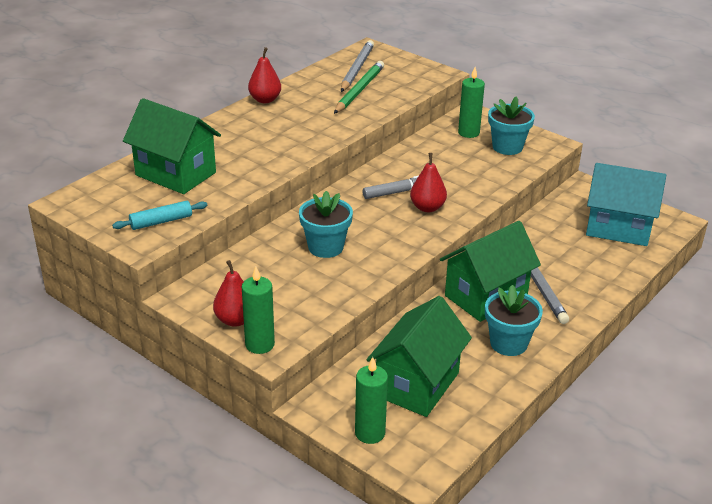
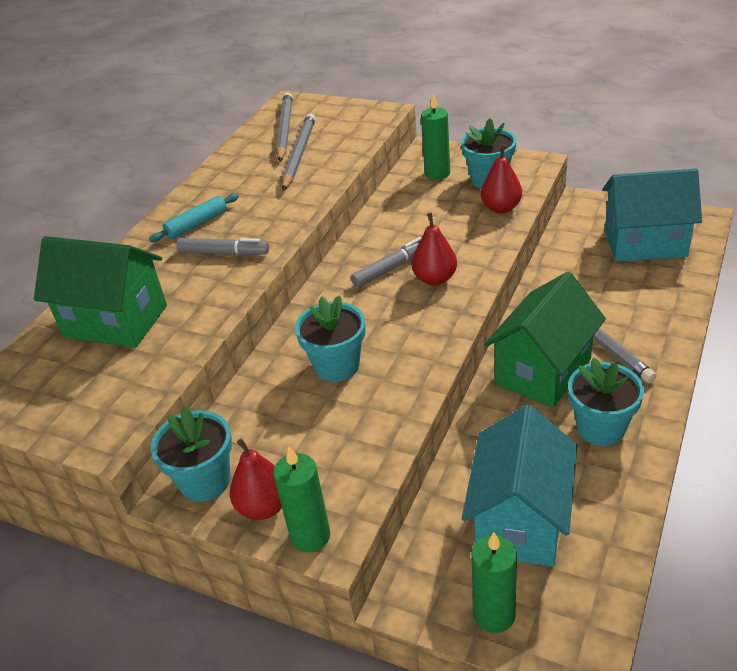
camera: 10 degrees left, 5 degrees up
(161, 221) = (120, 396): turquoise rolling pin -> turquoise rolling pin (197, 224)
(202, 295) = (205, 481): none -> turquoise flower pot
(265, 100) = (192, 193): red pear -> red pear (501, 208)
(271, 147) = (224, 253): none -> grey marker
(359, 90) = (299, 154): green pencil -> grey pencil
(417, 384) = (520, 520): green house -> turquoise house

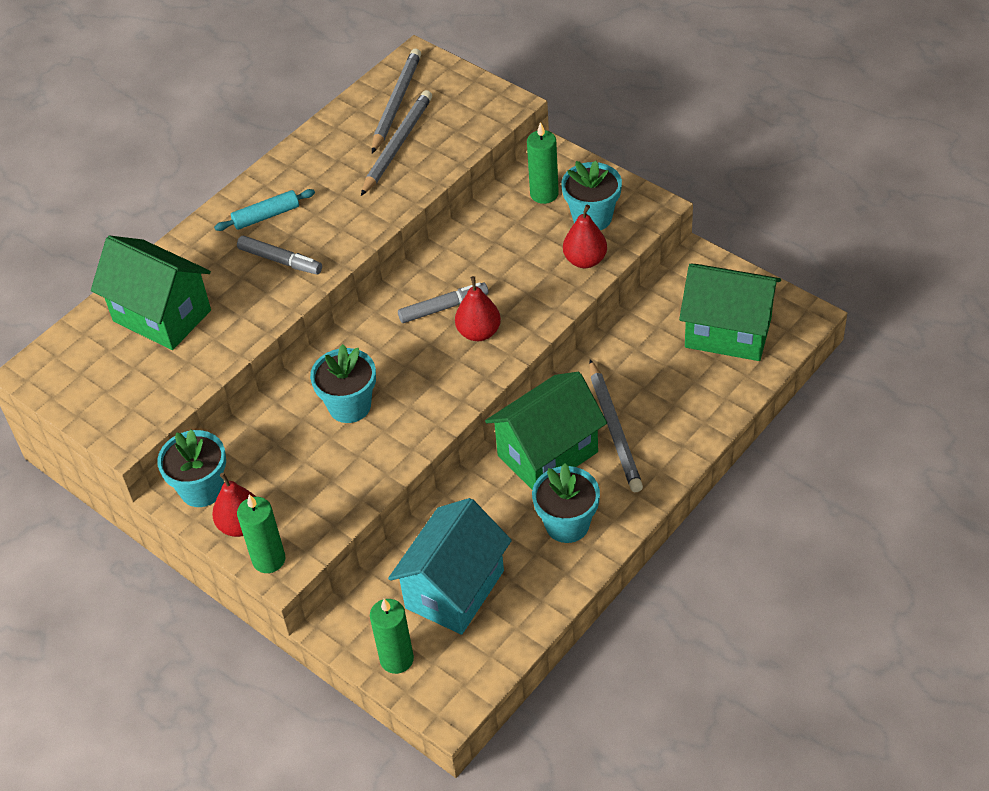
camera: 15 degrees right, 10 degrees up
(645, 243) = (728, 332): turquoise house -> green house

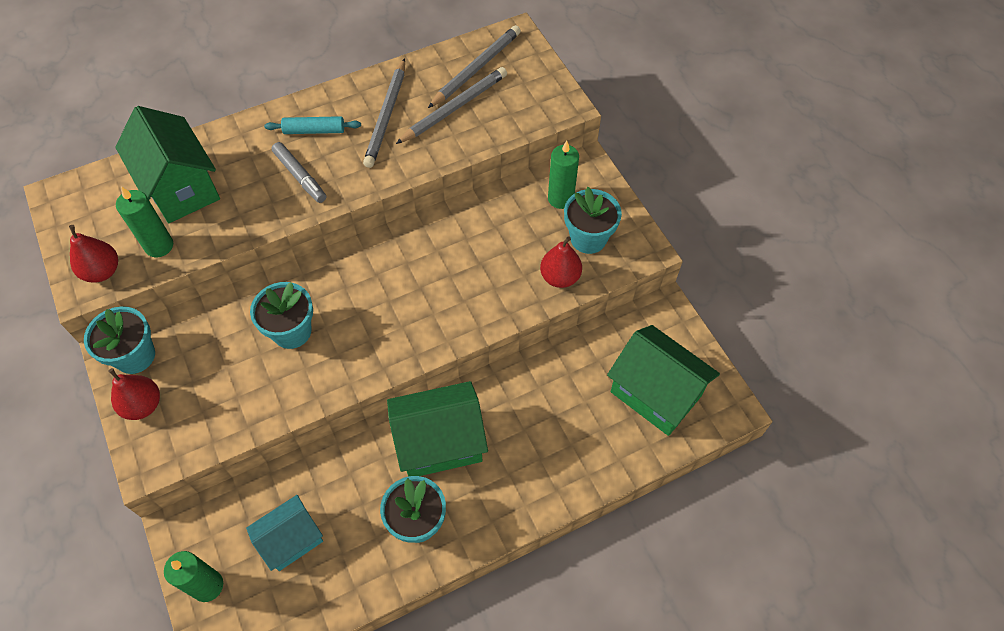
camera: 20 degrees right, 10 degrees up
(269, 560) = (143, 450): green candle -> green candle (159, 246)
(443, 307) = (419, 271): grey marker -> none
(454, 589) = (291, 540): turquoise house -> turquoise house, size x0.64
(479, 332) = (434, 308): red pear -> red pear (102, 271)
(614, 429) = (508, 445): grey pencil -> grey pencil (386, 116)

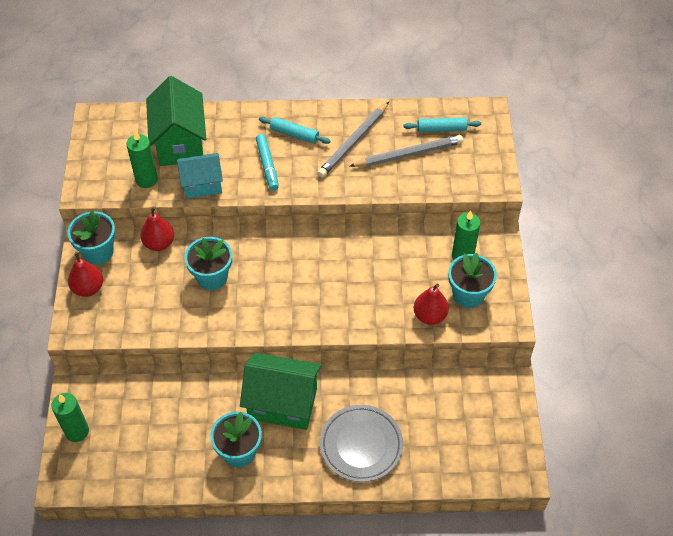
camera: 25 degrees right, 5 degrees down
(102, 271) = (101, 183): red pear -> red pear (159, 243)
(291, 540) = (146, 426): turquoise house -> turquoise house (202, 185)
(300, 176) = (267, 165): grey marker -> turquoise marker
(476, 69) = (441, 129): grey pencil -> turquoise rolling pin
(550, 452) = (361, 445): none -> grey plate
(655, 394) = (465, 437): green house -> none

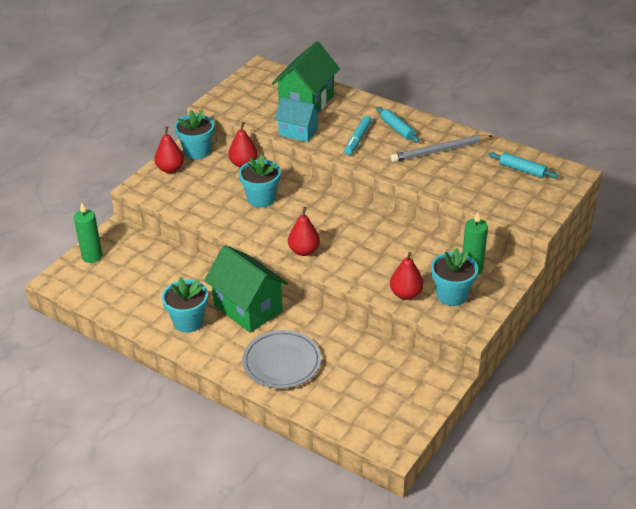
camera: 35 degrees right, 15 degrees down
(146, 180) = (261, 114): green candle -> none
(302, 317) = (304, 251): none -> red pear
(408, 154) = (478, 175): grey pencil -> none

